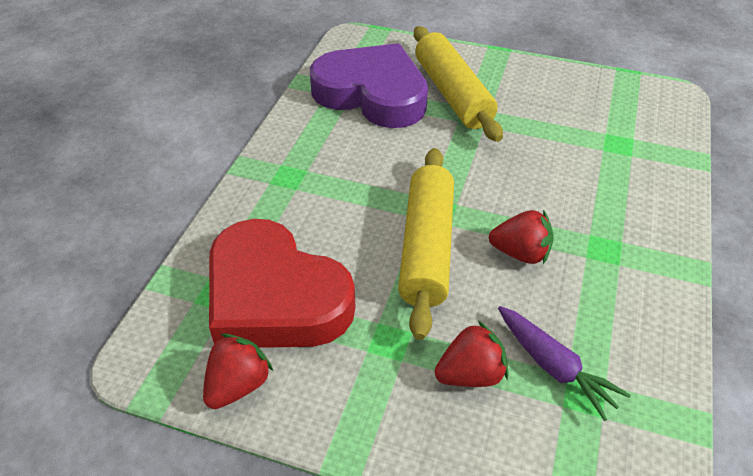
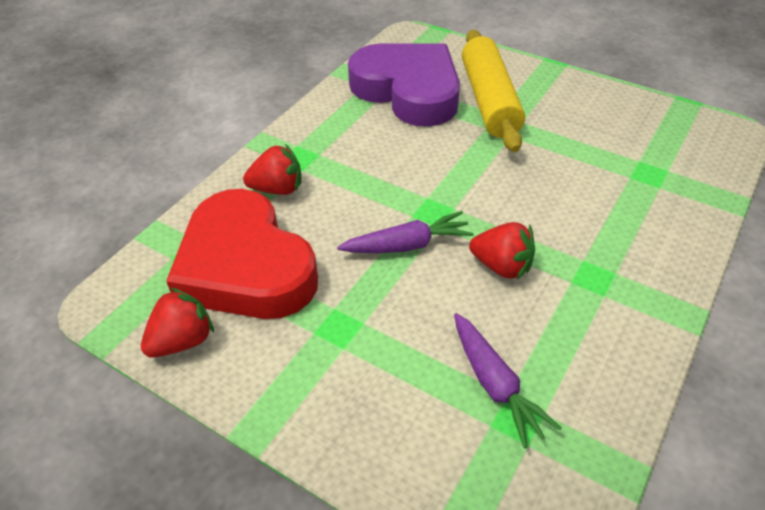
camera: 15 degrees right, 0 degrees up
(426, 248) = (407, 245): yellow rolling pin -> purple carrot
(470, 374) = (406, 374): red strawberry -> red strawberry (278, 189)

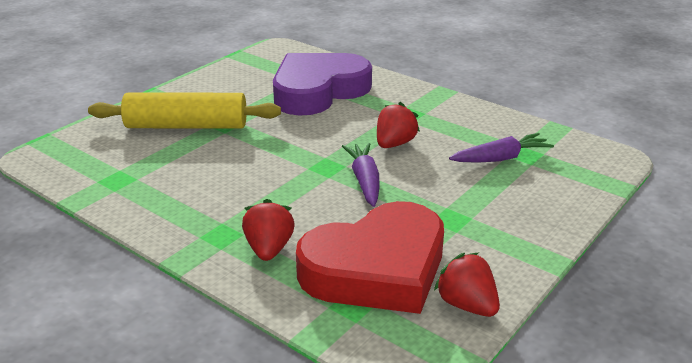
camera: 85 degrees left, 15 degrees down
(408, 91) = (143, 164): purple heart -> purple heart (318, 91)

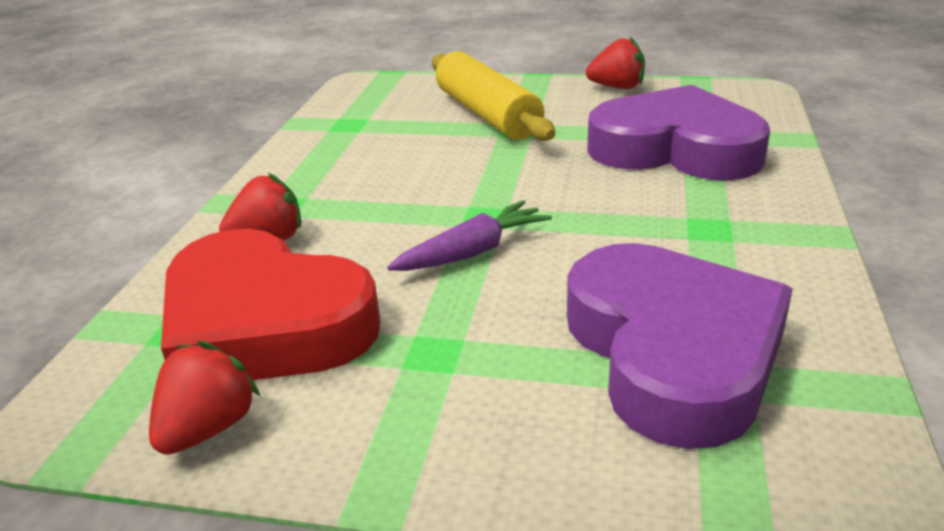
camera: 65 degrees right, 0 degrees up
(394, 144) = (600, 243): red strawberry -> red strawberry (617, 87)
(501, 158) = (672, 352): purple carrot -> purple heart

